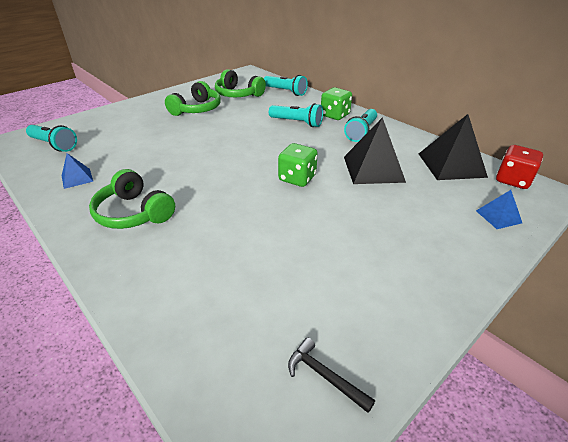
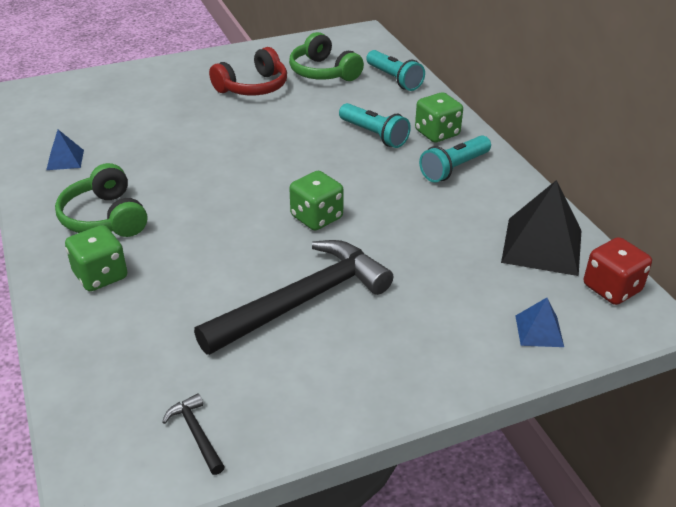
camera: 20 degrees right, 0 degrees up
(54, 145) = (59, 109): turquoise flashlight -> none
(155, 259) = (100, 276): none -> green dice
(197, 109) = (253, 87): green headphones -> red headphones
(330, 237) = (303, 301): none -> black hammer
(373, 169) = (426, 227): black pyramid -> none

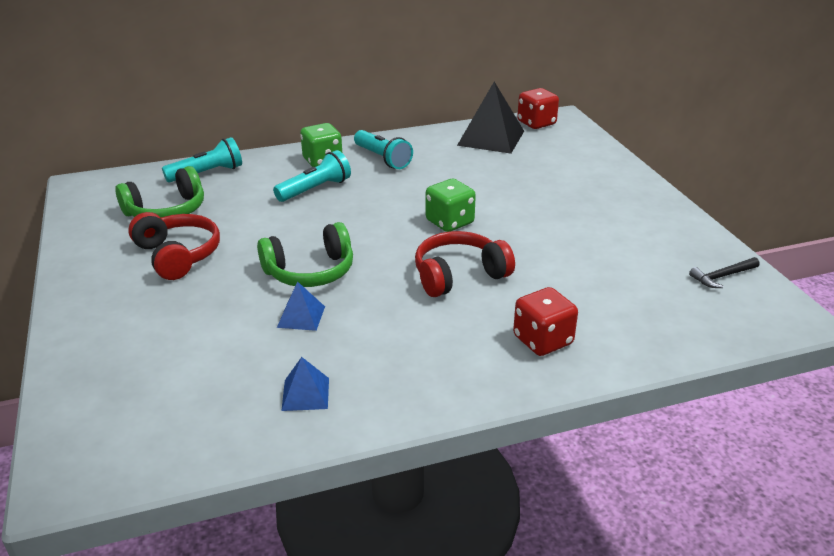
camera: 85 degrees left, 5 degrees down
(100, 276) = (543, 340): green dice -> red dice
(105, 218) = (441, 347): green headphones -> green headphones (310, 271)
(214, 225) = (459, 275): none -> red headphones
(303, 301) = (565, 231): black hammer -> none
(539, 331) = (582, 149): blue pyramid -> blue pyramid (301, 316)

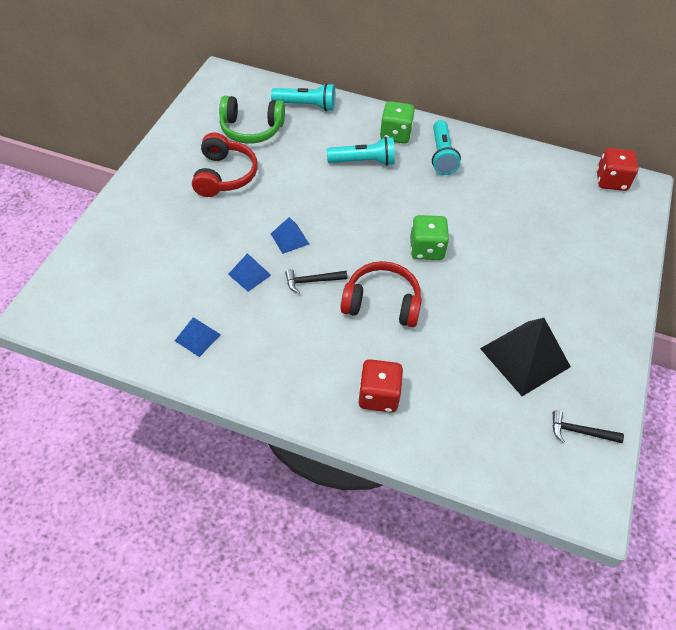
camera: 35 degrees right, 20 degrees up
(310, 271) = (289, 239): green headphones -> blue pyramid
(373, 291) = (312, 281): none -> black hammer
(491, 138) = (552, 178): black pyramid -> black pyramid (525, 357)

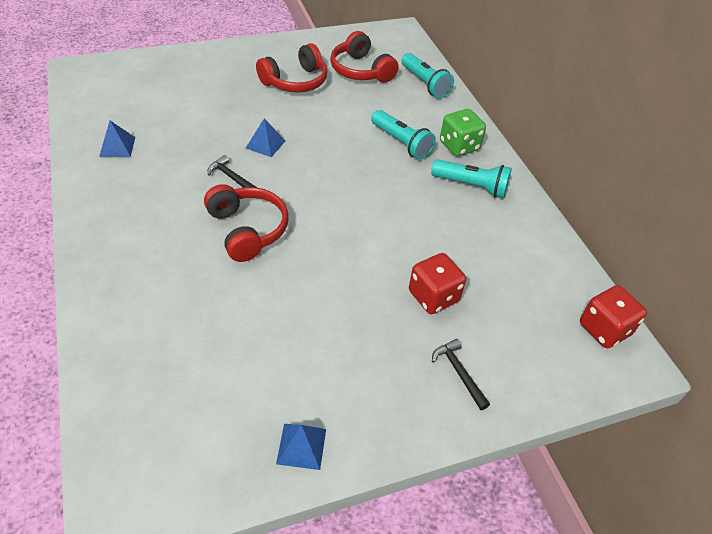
camera: 50 degrees right, 5 degrees down
(249, 274) = (205, 141): blue pyramid -> blue pyramid (301, 446)
(251, 129) = (361, 70): green headphones -> red headphones
(378, 396) = (139, 276): red dice -> red dice (433, 296)
(426, 249) = (341, 229): green dice -> none
(442, 155) = (471, 186): turquoise flashlight -> turquoise flashlight turned 120 degrees counterclockwise
(525, 357) = (274, 363): black pyramid -> none
(580, 431) = (212, 456): black hammer -> black hammer (459, 372)

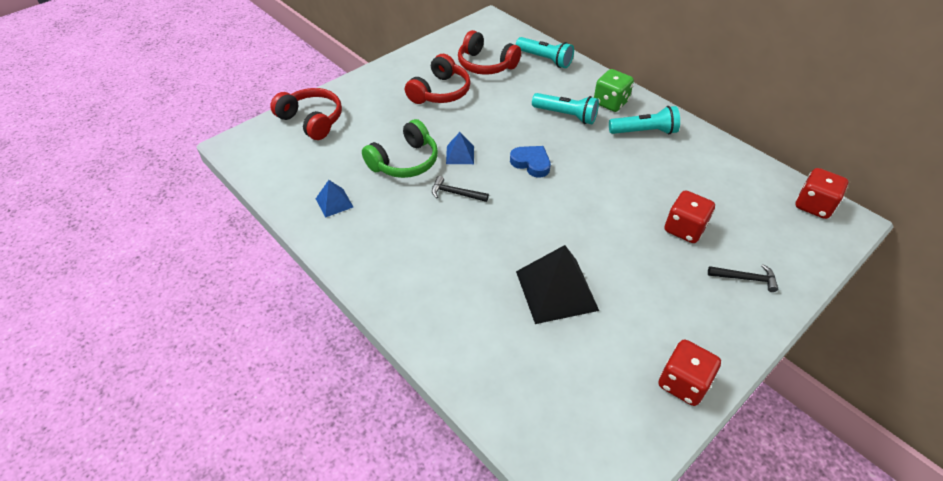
camera: 20 degrees left, 0 degrees up
(209, 133) = (404, 161): none -> green headphones
(247, 230) = (504, 232): red headphones -> red headphones (312, 120)
(251, 303) = (556, 290): none -> black pyramid
(301, 446) = (683, 383): blue pyramid -> red dice
(327, 176) = (531, 163): none -> blue heart
(459, 372) = (745, 278): black hammer -> black hammer turned 150 degrees clockwise

